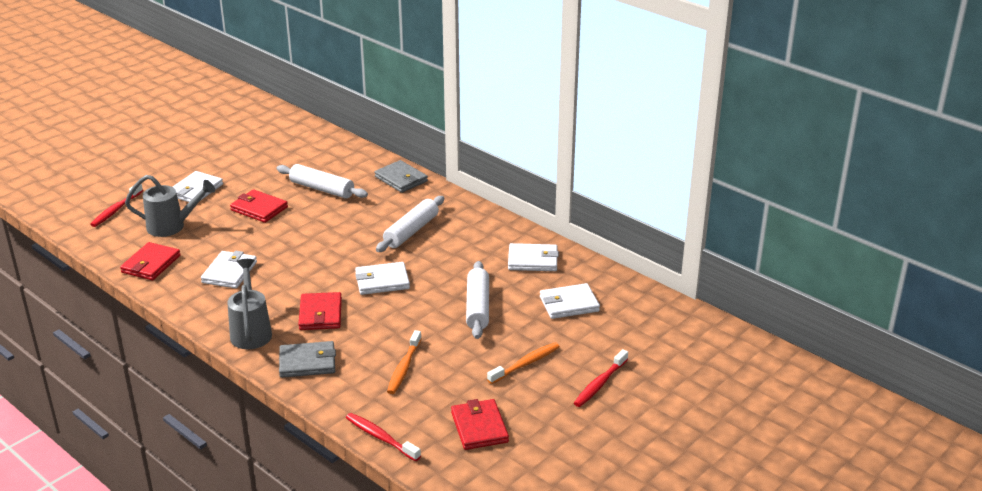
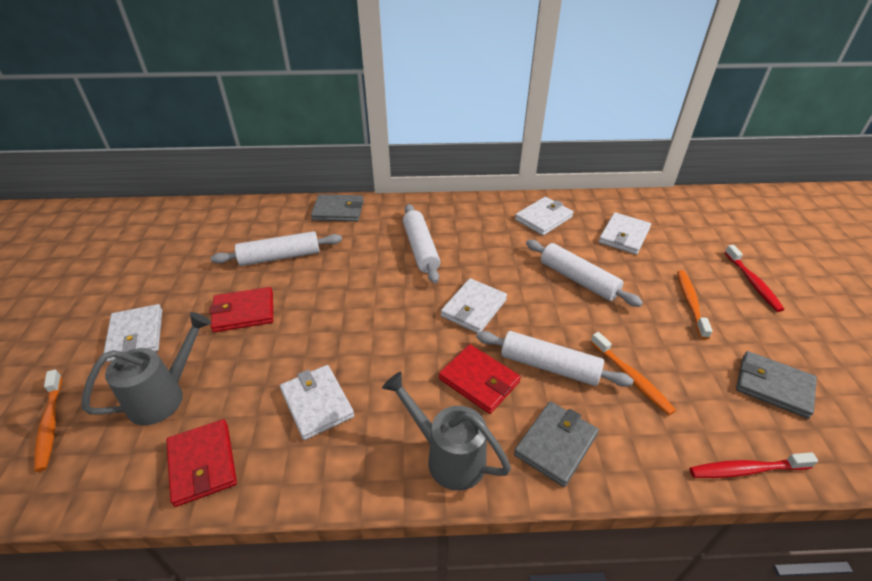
camera: 45 degrees left, 10 degrees up
(116, 210) = (50, 424): red toothbrush -> orange toothbrush
(369, 333) = (549, 366): none -> white rolling pin
(479, 427) = (773, 386): red wallet -> grey wallet

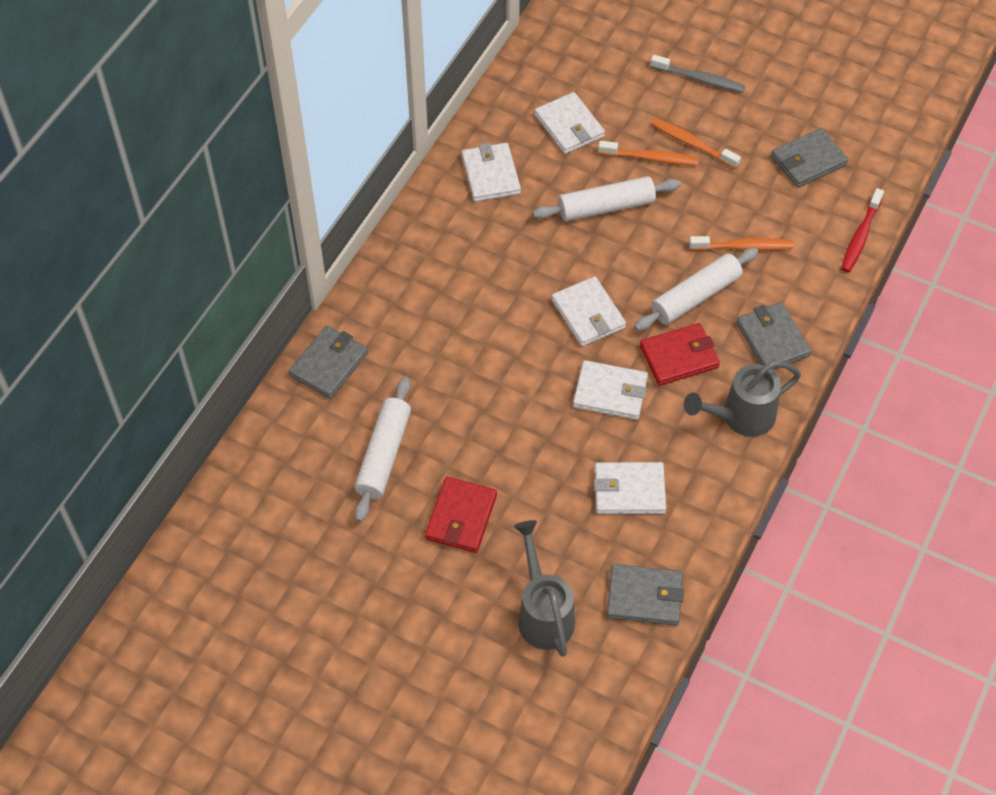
camera: 60 degrees left, 15 degrees up
(50, 424) = (522, 716): orange toothbrush -> orange toothbrush (651, 158)
(136, 335) = (433, 626): white wallet -> white wallet (610, 392)
(203, 464) = (644, 597): red wallet -> grey wallet
(420, 249) = (464, 314): white rolling pin -> none
(752, 283) = (699, 79): red toothbrush -> grey toothbrush

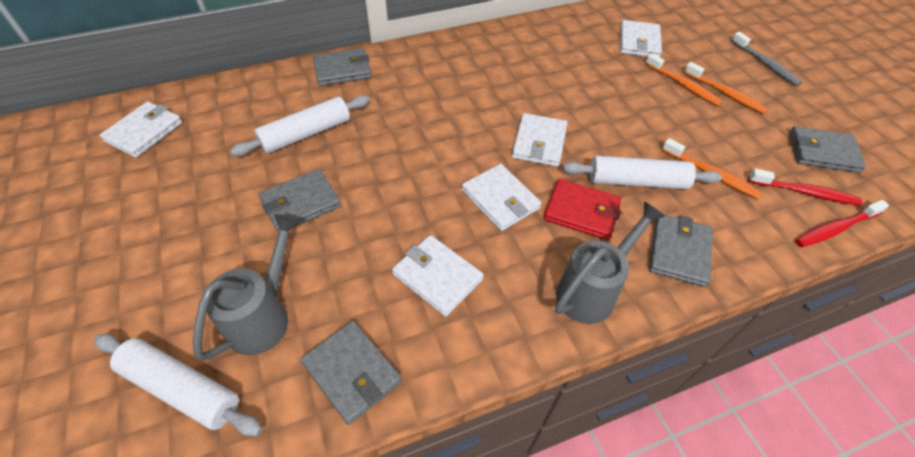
camera: 40 degrees right, 5 degrees down
(461, 517) = (300, 203): red wallet -> grey wallet
(490, 175) = (557, 38): white wallet -> white wallet (144, 132)
(606, 207) = (620, 93): white rolling pin -> white rolling pin (182, 388)
(692, 143) = (725, 93): orange toothbrush -> orange toothbrush turned 150 degrees clockwise
(740, 417) = (592, 290): grey watering can -> grey watering can turned 120 degrees clockwise
(820, 215) = (805, 192): none -> red toothbrush

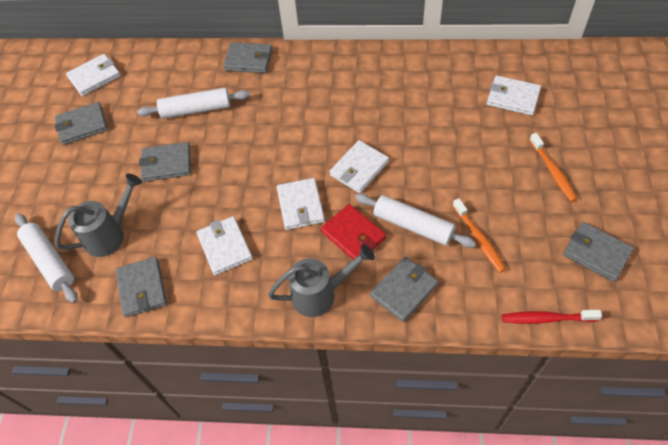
camera: 30 degrees right, 5 degrees up
(152, 192) = (82, 125): none -> grey wallet
(639, 42) = (512, 97): white wallet -> white wallet turned 75 degrees clockwise
(683, 85) = (520, 152): orange toothbrush -> none
(765, 64) = (618, 153): grey toothbrush -> none
(805, 192) = (547, 281): red toothbrush -> none

